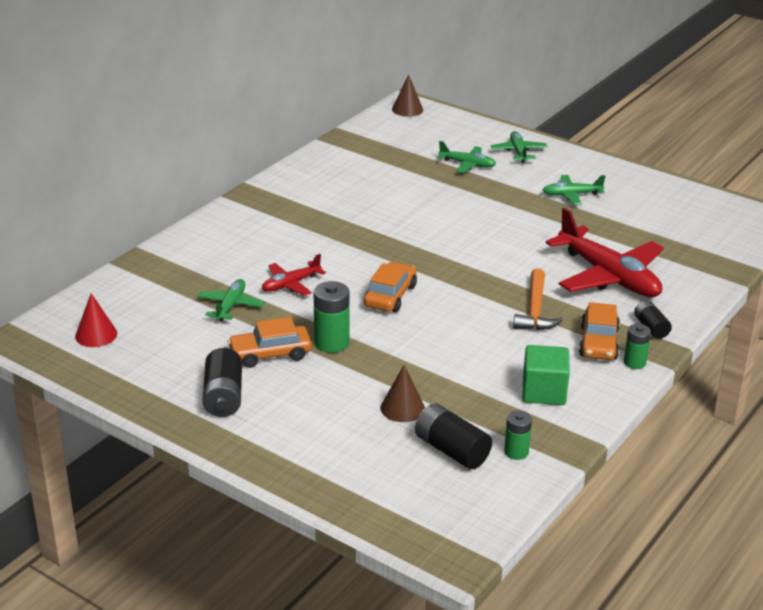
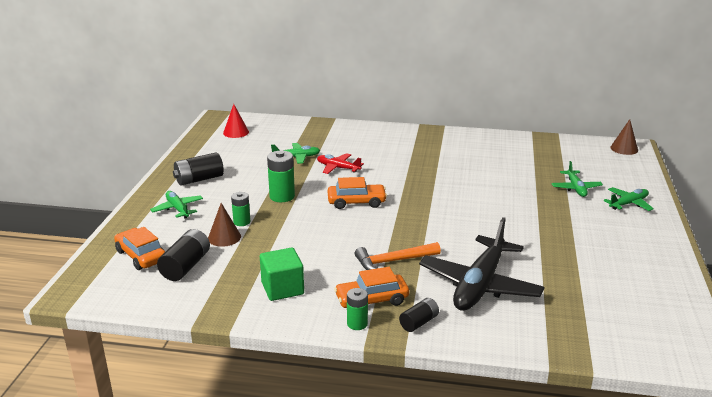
camera: 65 degrees right, 5 degrees down
(270, 354) = (254, 181): orange car -> orange car (141, 256)
(516, 452) = (197, 292): green battery -> green battery (242, 222)
(571, 195) = (591, 241): green plane -> green plane (177, 209)
(609, 276) = (480, 285): red plane -> black plane

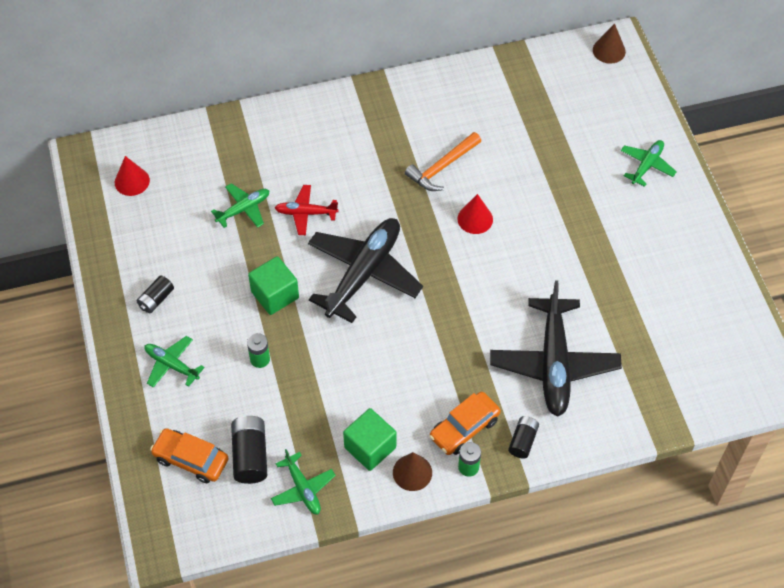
camera: 25 degrees left, 30 degrees up
(199, 179) = (156, 299): black battery -> black battery, size x0.63
(224, 237) = (258, 393): brown cone -> brown cone (412, 472)
(282, 196) = (275, 295): green battery -> green cube
(356, 202) = (364, 273): orange car -> black plane
(393, 261) = (455, 361): orange hammer -> orange hammer (442, 167)
(464, 197) = (475, 219): none -> red cone
(576, 188) = (584, 155): green plane -> green plane (303, 488)

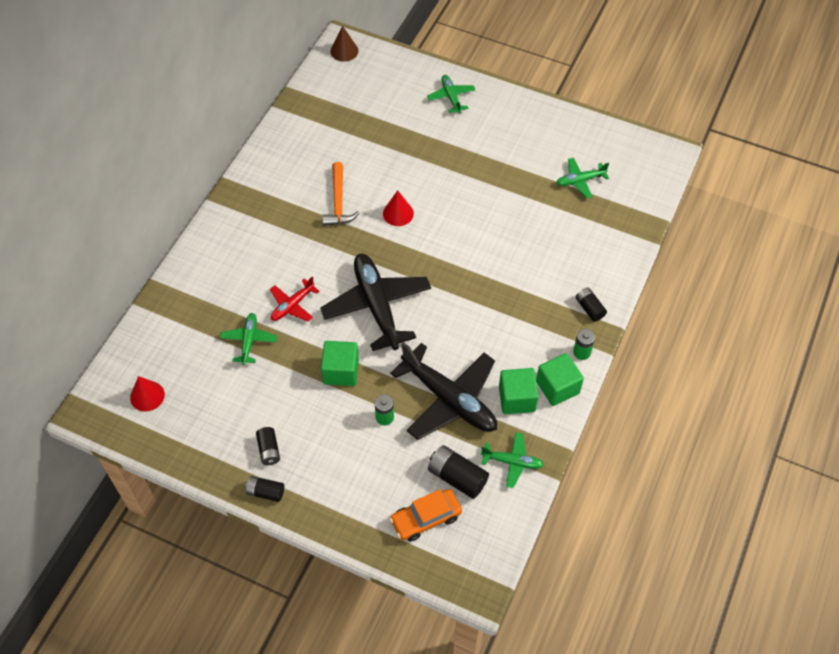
camera: 50 degrees left, 0 degrees up
(117, 326) = (265, 492): none -> black battery
(171, 365) = (335, 478): green plane -> green plane (580, 181)
(412, 472) = (557, 387): brown cone -> green cube
(464, 428) = (551, 334): orange car -> none
(554, 363) = (548, 251): black plane -> black plane (449, 399)

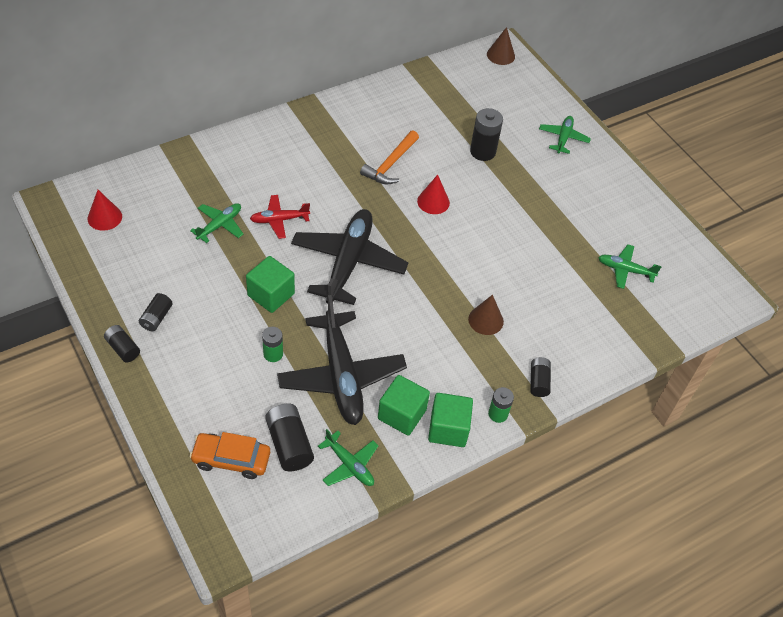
camera: 30 degrees right, 5 degrees down
(400, 146) = (482, 152): none -> black battery
(515, 285) = (486, 320): none -> brown cone

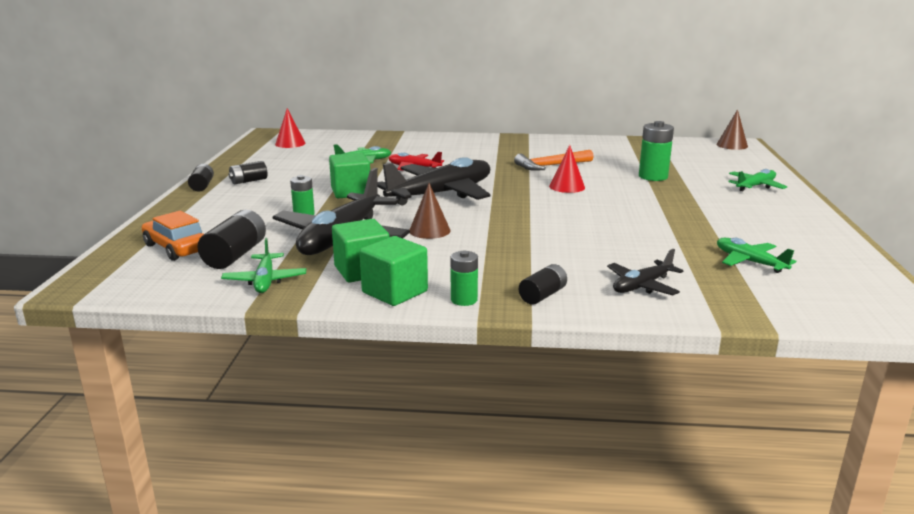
camera: 40 degrees right, 30 degrees down
(482, 152) = (653, 177): black battery -> green battery
(486, 320) = (533, 248): brown cone -> brown cone (429, 230)
(585, 337) = (642, 286): none -> black plane

